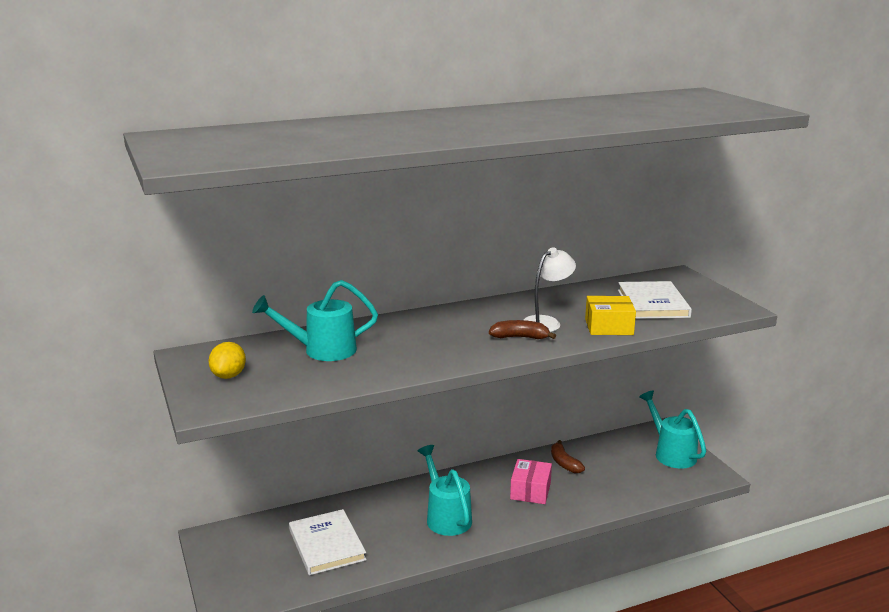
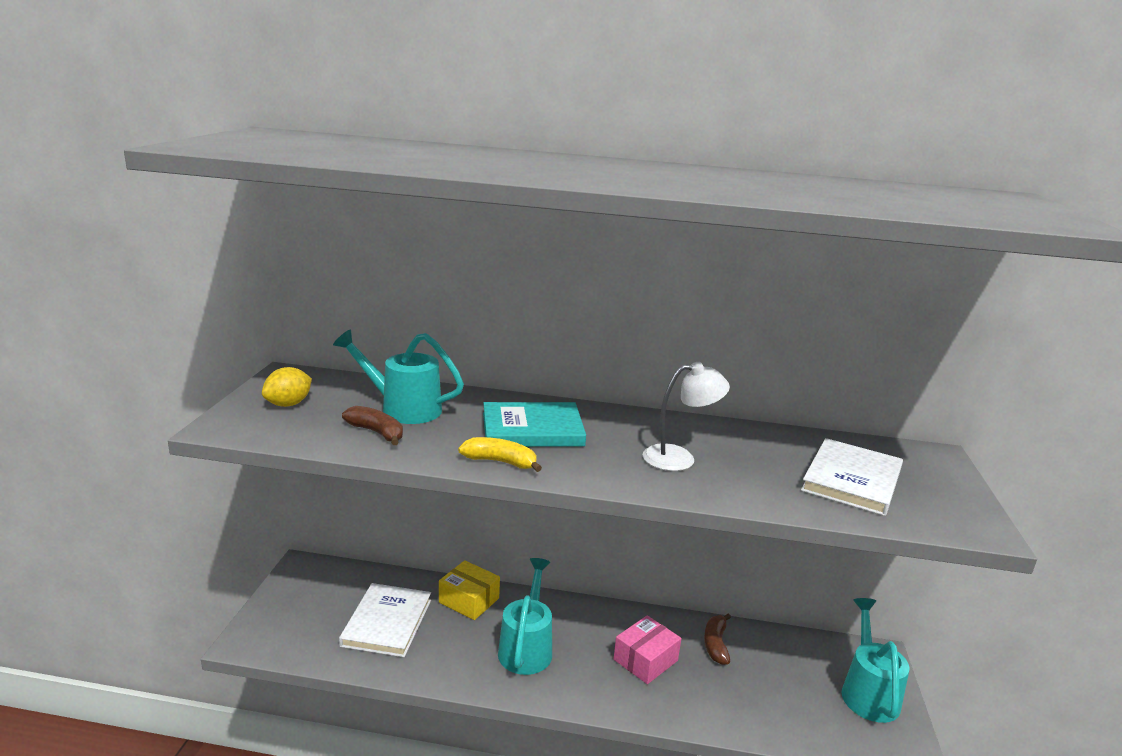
camera: 30 degrees right, 0 degrees up
(433, 335) = (532, 429): none -> turquoise book
(443, 362) = (500, 462): none -> yellow banana
(520, 337) = (623, 464): brown banana -> brown banana (377, 432)
(609, 327) = (752, 489): yellow box -> yellow box (469, 600)

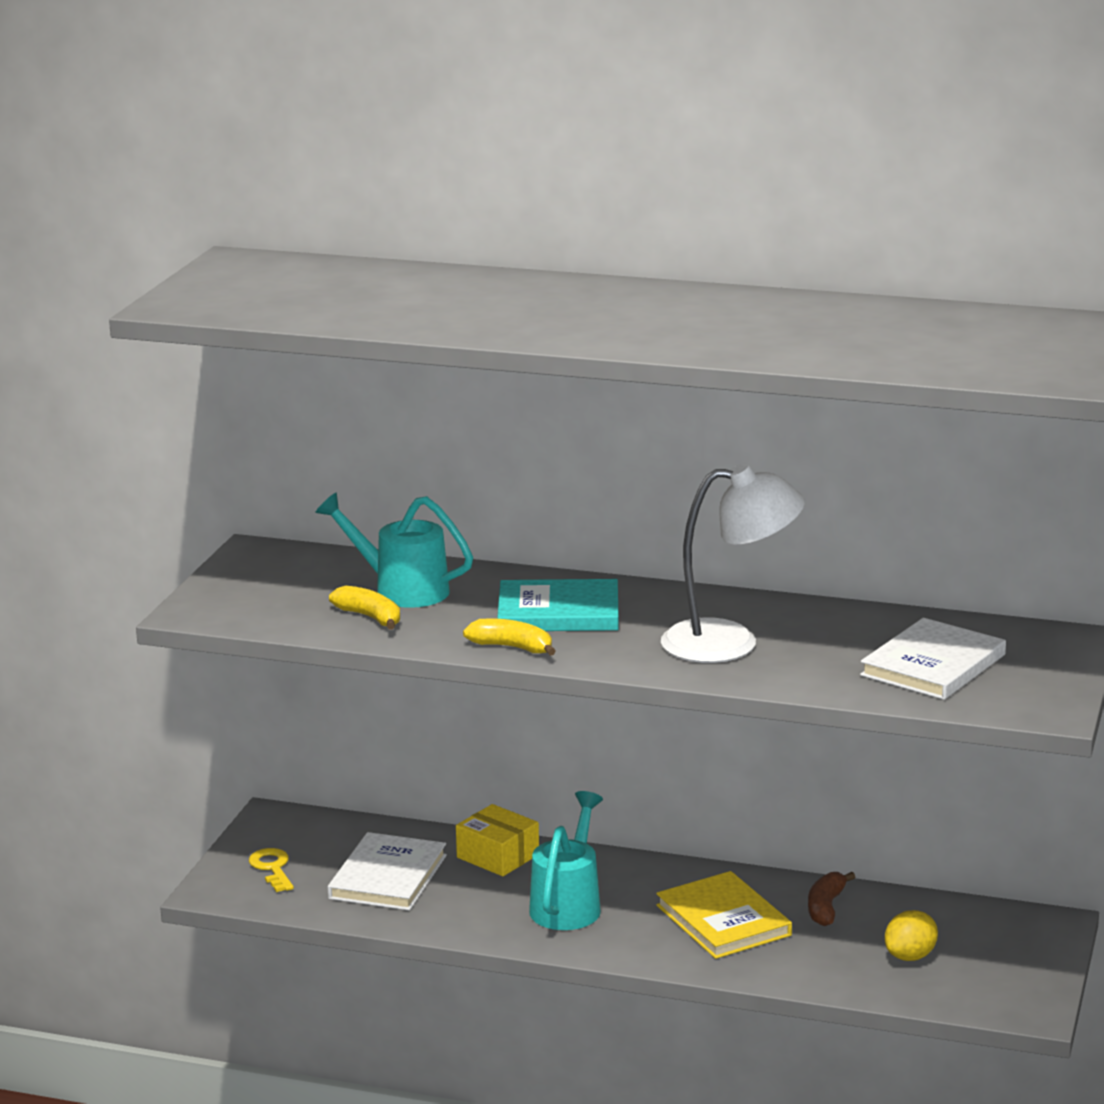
camera: 10 degrees right, 0 degrees up
(288, 404) = (263, 586): yellow lemon -> yellow lemon (910, 956)
(297, 616) = (272, 868): none -> yellow key
(377, 432) = (370, 617): brown banana -> yellow banana
(645, 660) = (723, 920): pink box -> yellow book
(679, 458) = (730, 642): white lamp -> white lamp, size x1.52
(868, 692) = (1013, 958): turquoise watering can -> none

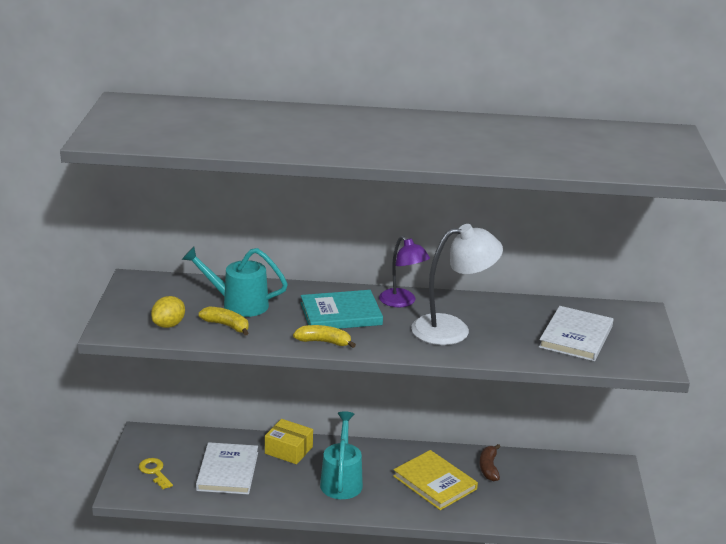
camera: 15 degrees left, 5 degrees up
(667, 602) = (402, 302): none -> purple lamp
(910, 956) = (548, 497): yellow lemon -> yellow lemon (169, 325)

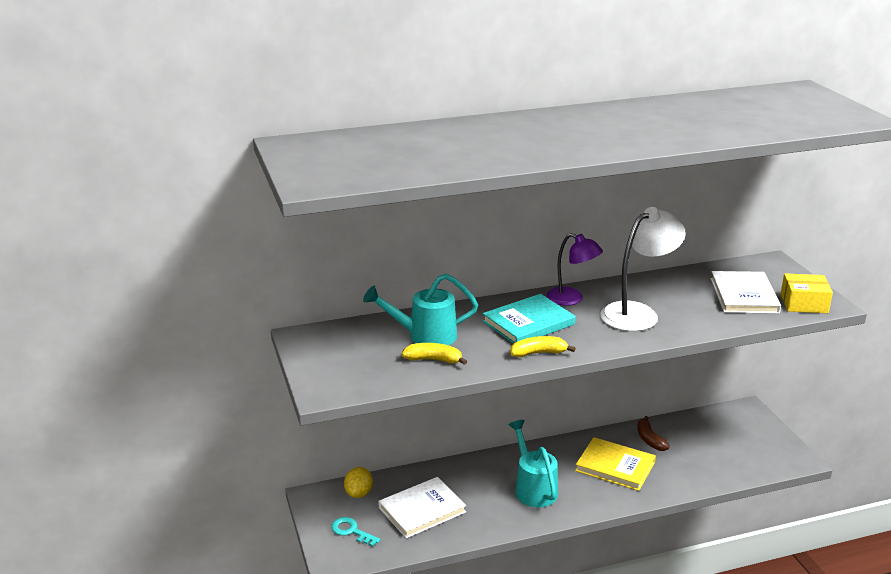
camera: 20 degrees left, 0 degrees up
(155, 472) = (351, 531): yellow key -> turquoise key
(169, 325) = (376, 373): yellow lemon -> yellow lemon (359, 493)
(227, 471) = (422, 510): white book -> white book turned 75 degrees clockwise
(288, 450) = (464, 473): yellow box -> yellow box (804, 303)

